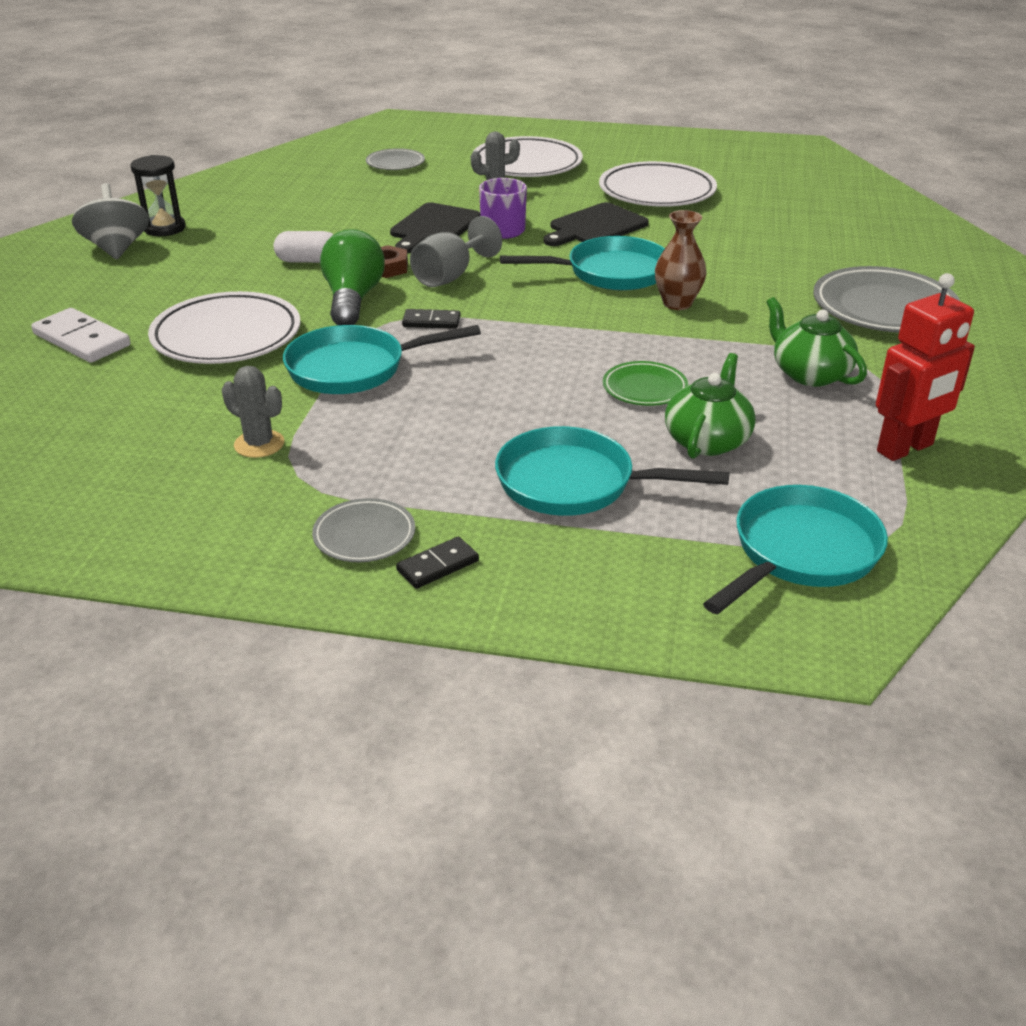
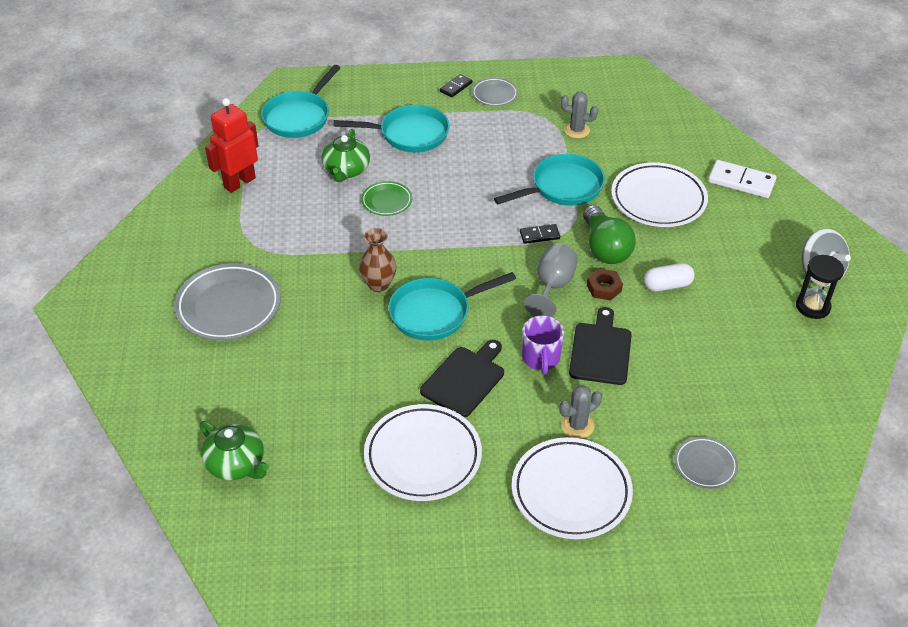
camera: 165 degrees right, 10 degrees up
(809, 374) = (287, 230): green teapot -> green teapot (236, 464)

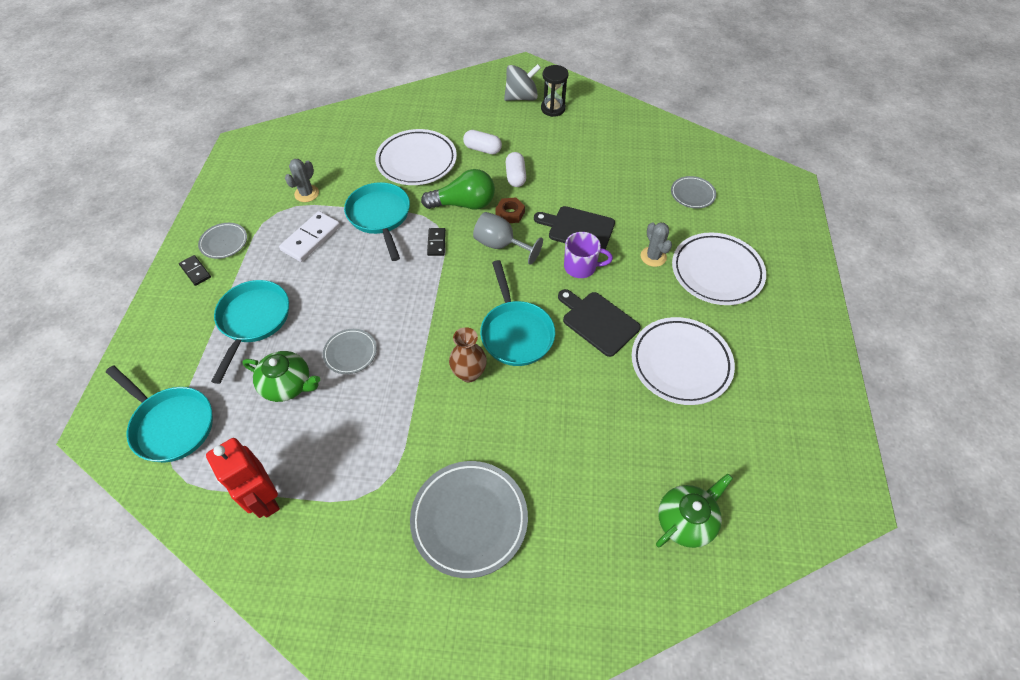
camera: 80 degrees left, 10 degrees up
(386, 201) = (350, 353): green plate -> grey plate
(703, 250) = (482, 149): none -> white capsule
(741, 182) = (412, 112): white domino -> white domino (311, 238)

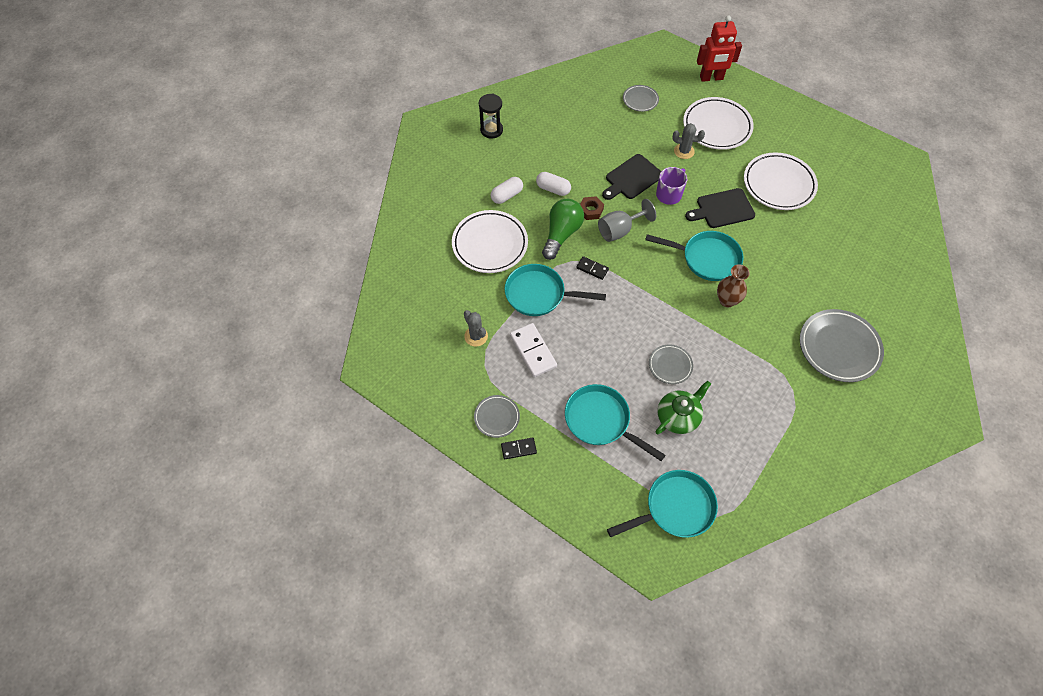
camera: 60 degrees left, 5 degrees up
(264, 499) = (770, 462): red robot -> red robot (711, 78)
(521, 97) = (462, 143): grey spinning top -> none
(686, 520) = (886, 240): green teapot -> none

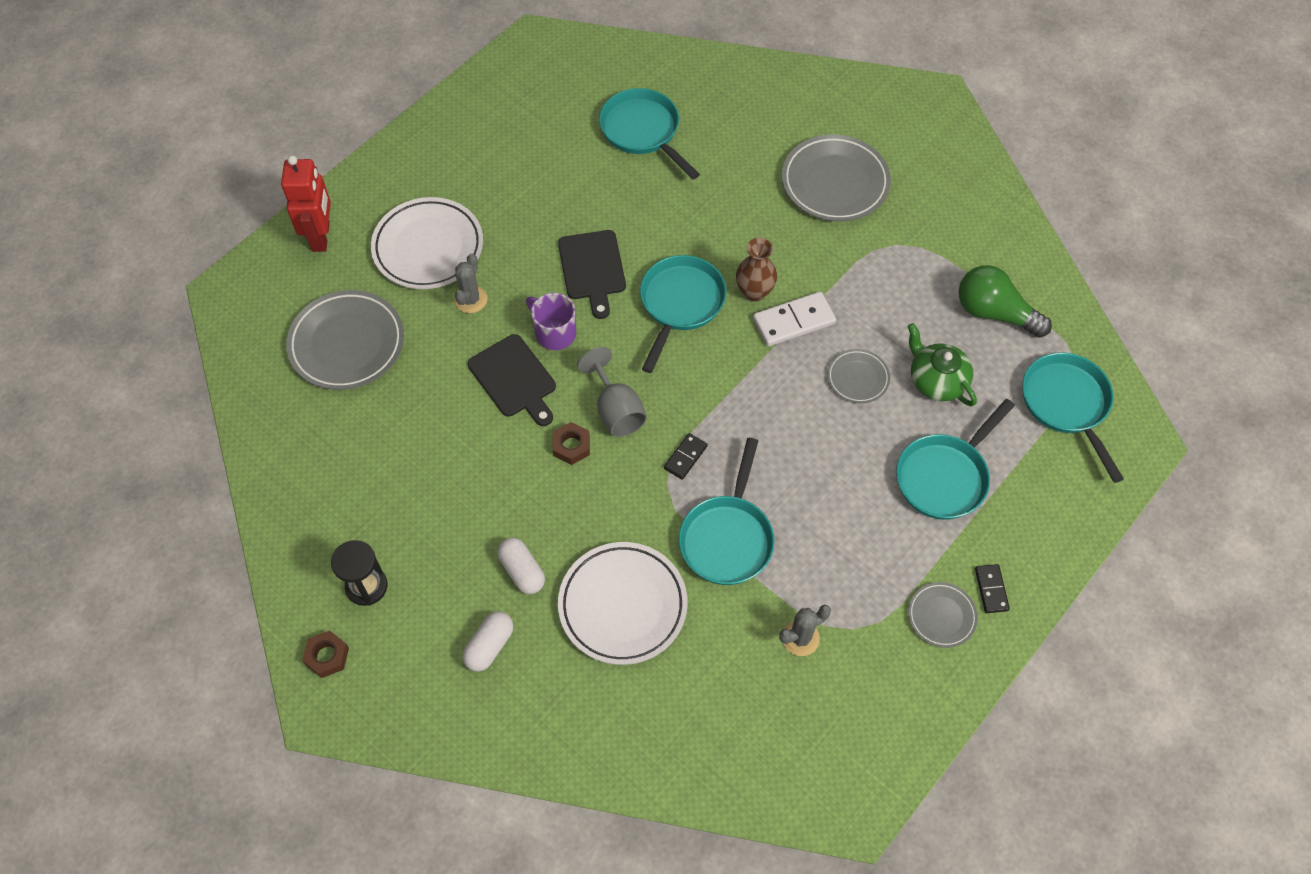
camera: 85 degrees left, 0 degrees up
(451, 120) = (327, 656): none -> brown nut
(533, 351) = (829, 556): white domino -> white domino (793, 321)
(553, 189) = (519, 497): white capsule -> white capsule (489, 646)
(561, 234) = (614, 494): green light bulb -> green light bulb (994, 313)
(640, 100) = (347, 344): grey plate -> grey plate, size x1.88
(778, 184) = (556, 192): white plate -> none
(846, 227) = (643, 131): none -> turquoise pan

